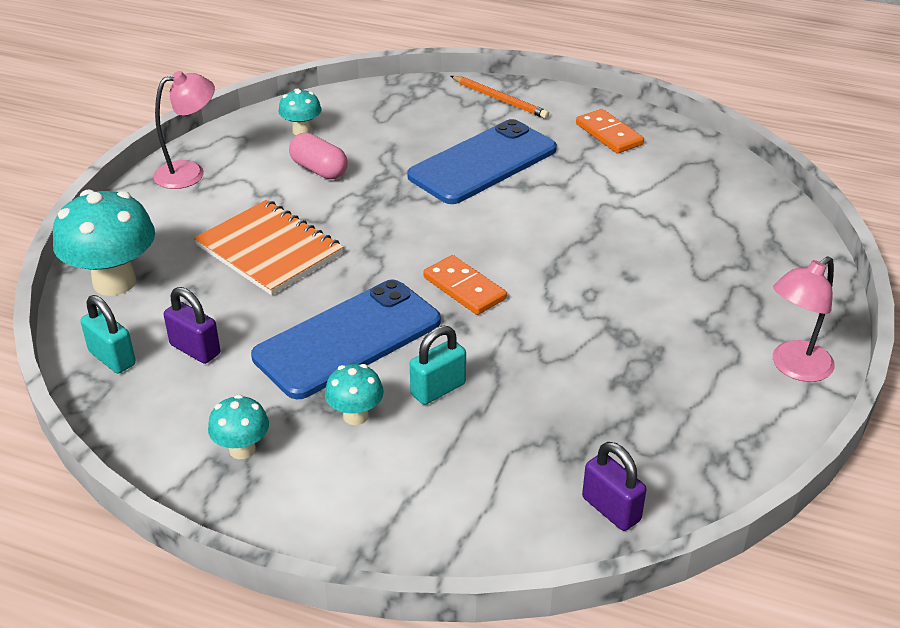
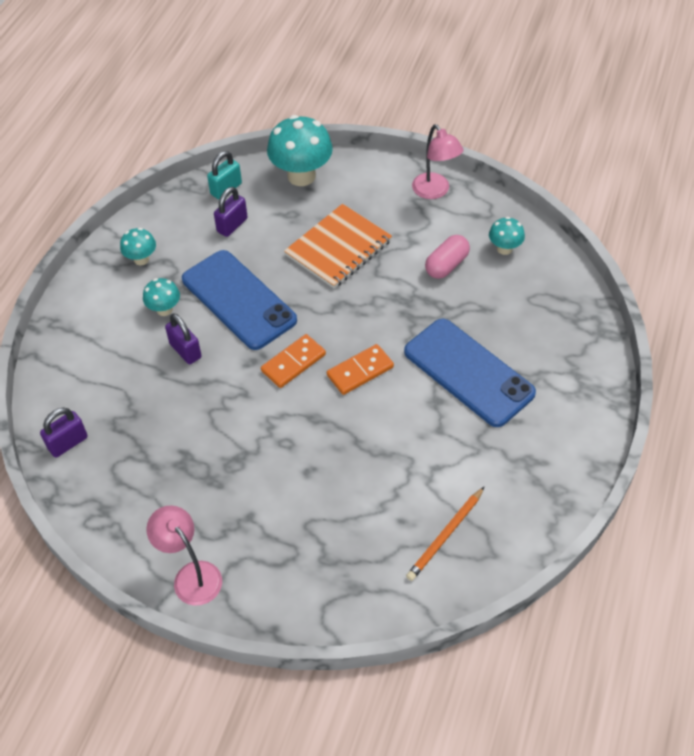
camera: 90 degrees right, 15 degrees up
(438, 389) = (185, 351): turquoise padlock -> purple padlock
(500, 99) = (582, 385): orange pencil -> orange pencil (445, 536)
(609, 134) = (530, 471): orange domino -> orange domino (360, 371)

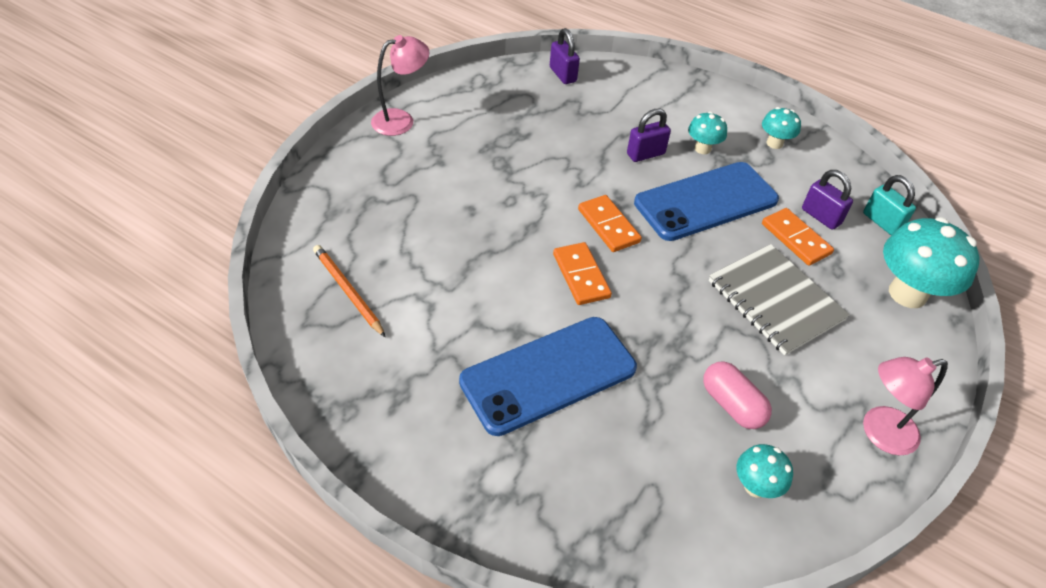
camera: 100 degrees right, 5 degrees down
(265, 239) = (796, 239): none -> orange domino
(338, 248) = (775, 301): orange notebook -> grey notebook

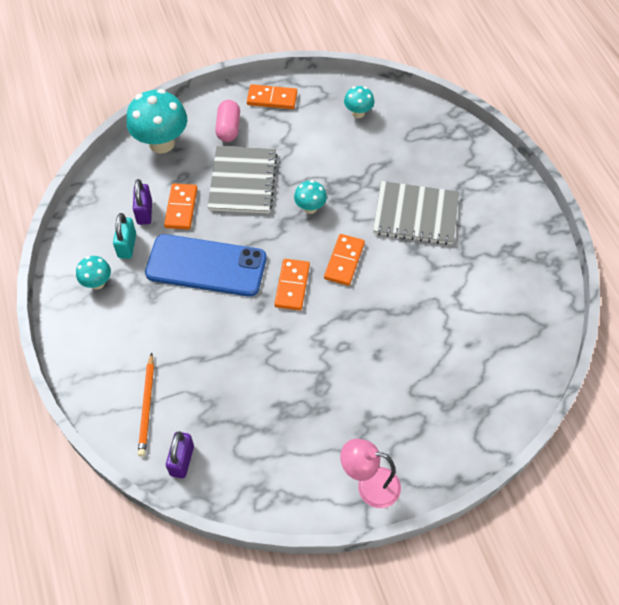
camera: 140 degrees left, 10 degrees up
(347, 291) = (504, 334): orange pencil -> orange pencil (147, 406)
(548, 375) = (415, 215): blue phone -> grey notebook
(645, 154) = (203, 330): purple padlock -> none
(702, 148) = (156, 309): turquoise mushroom -> turquoise mushroom (310, 208)
(732, 405) = (330, 148): pink capsule -> pink capsule (228, 128)
(879, 433) = (272, 99): pink lamp -> orange domino
(882, 222) = (111, 187): turquoise padlock -> turquoise padlock (127, 246)

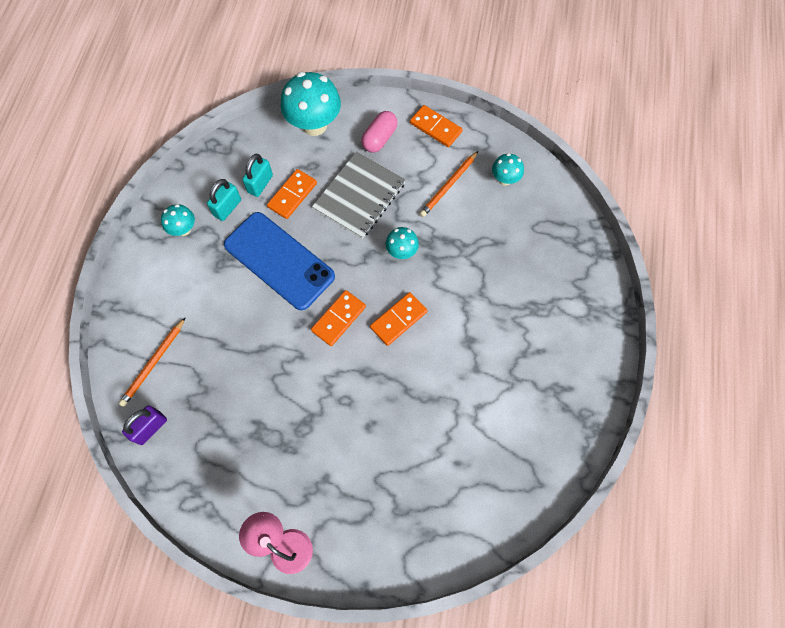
camera: 30 degrees right, 10 degrees up
(144, 212) = (260, 184): purple padlock -> turquoise padlock
(314, 139) = (448, 186): none -> orange pencil
(415, 215) = (492, 308): grey notebook -> none

